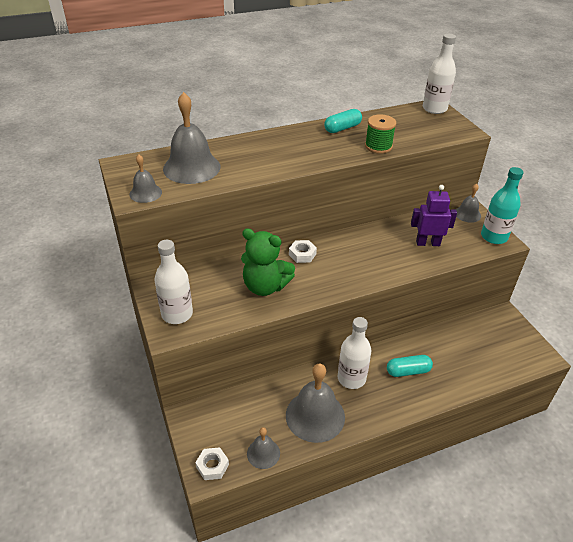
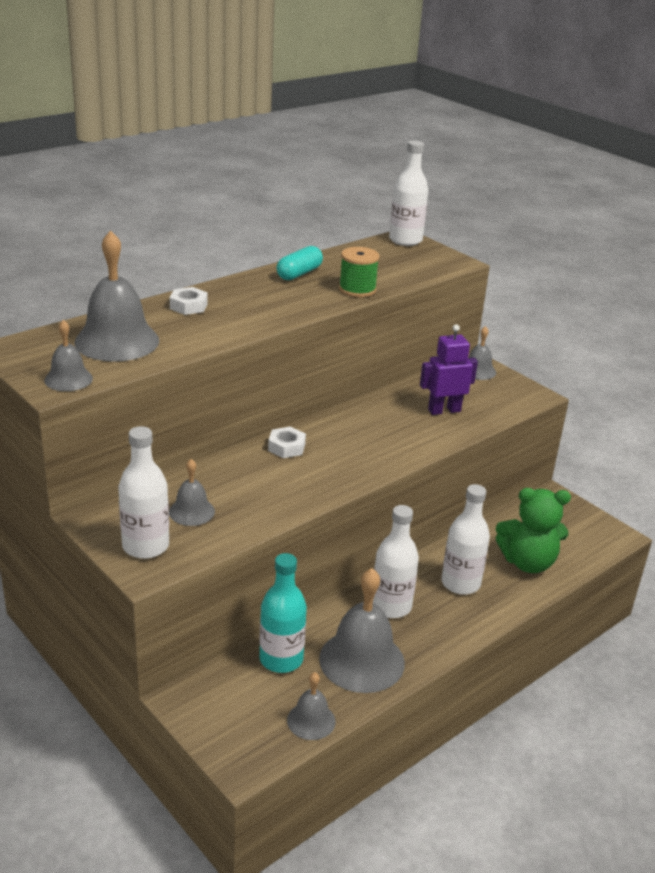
camera: 20 degrees left, 10 degrees down
(212, 466) = (246, 752): white nut -> white nut (188, 306)
(218, 293) = (191, 511): none -> grey bell
(265, 286) = (254, 492): green teddy bear -> green teddy bear (527, 562)
(408, 371) = (460, 583): turquoise capsule -> white bottle
(494, 237) = (521, 392): turquoise bottle -> turquoise bottle (281, 659)

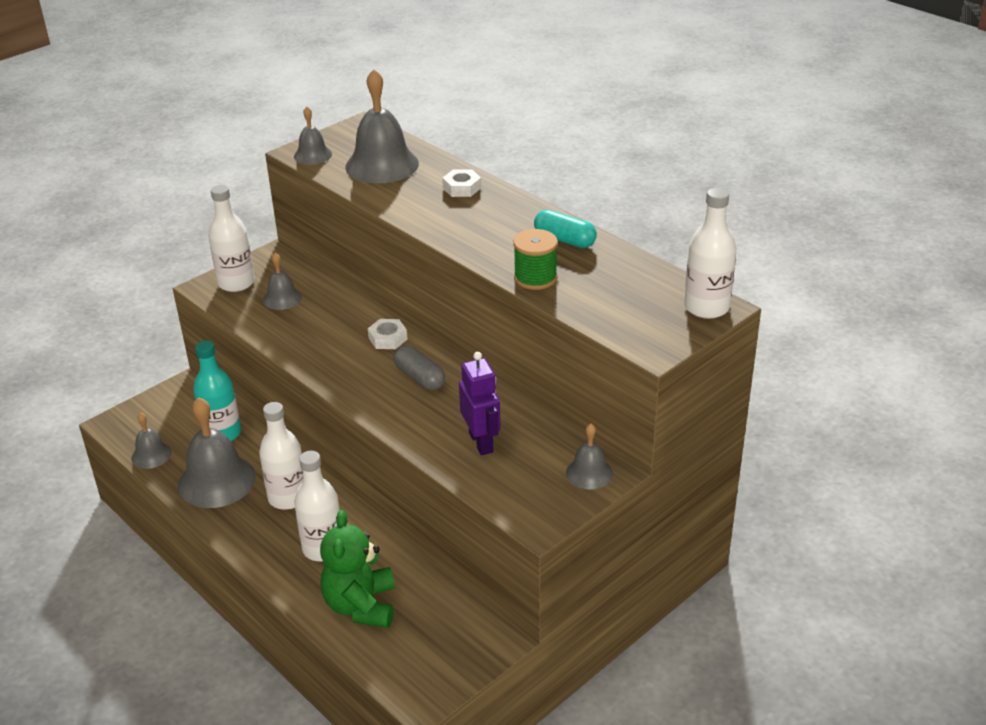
camera: 90 degrees right, 5 degrees up
(352, 433) = (419, 378): none -> grey capsule

